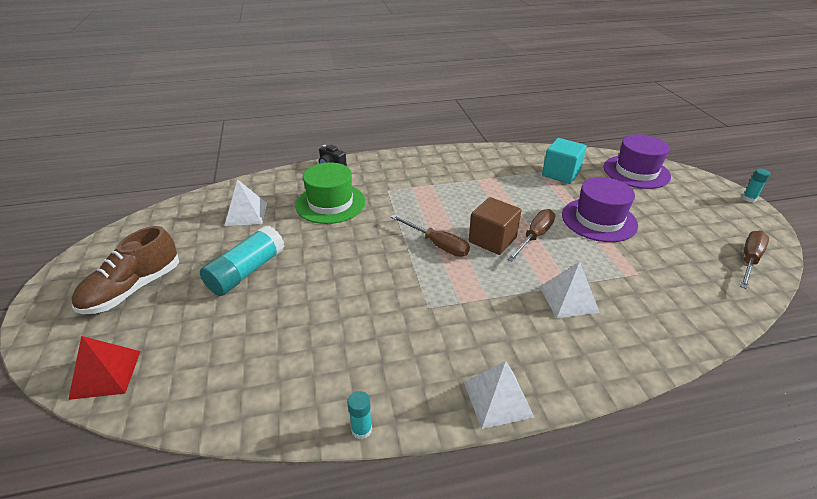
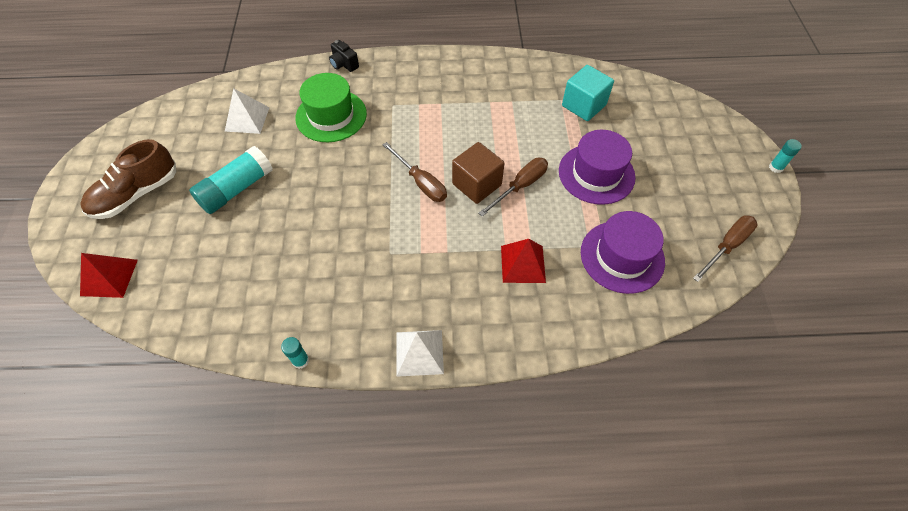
camera: 10 degrees right, 20 degrees up
(568, 299) = (523, 264): white pyramid -> red pyramid
(636, 172) = (669, 113): purple hat -> purple hat (622, 256)

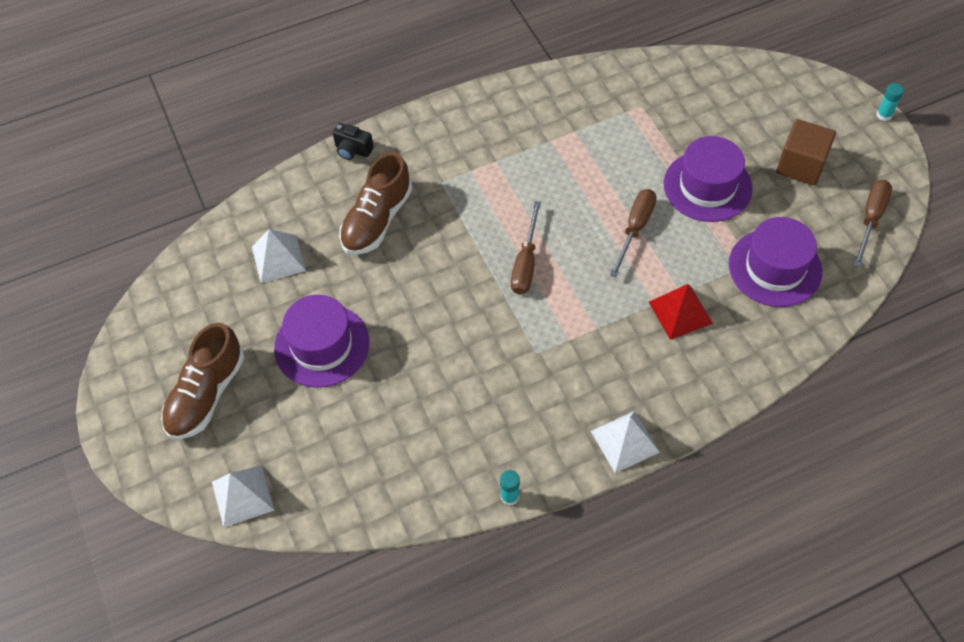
camera: 20 degrees left, 0 degrees up
(109, 277) = (243, 495): red pyramid -> white pyramid
(236, 189) = (322, 345): turquoise glue stick -> purple hat
(331, 116) = (377, 220): green hat -> brown shoe
(421, 182) = (526, 263): brown screwdriver -> brown screwdriver turned 75 degrees clockwise
(477, 184) = (587, 243): brown cube -> brown cube (801, 165)
(583, 105) = (656, 110): turquoise cube -> none

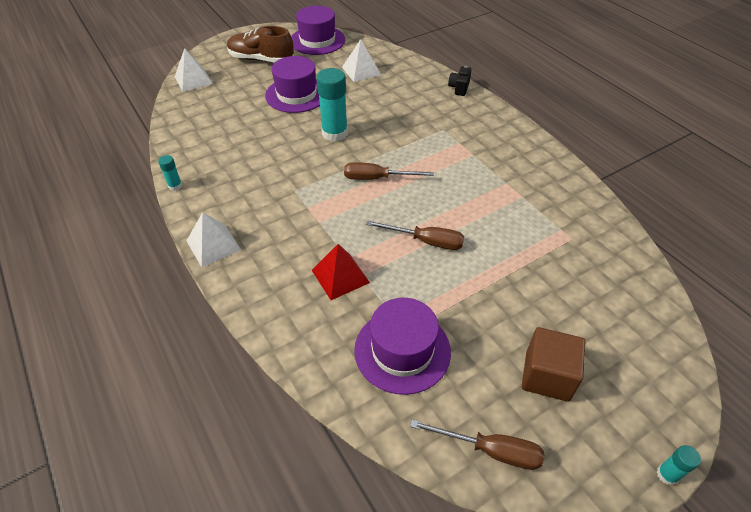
camera: 80 degrees right, 10 degrees down
(377, 220) = (401, 105): brown shoe -> none
(427, 302) = (334, 133): none -> turquoise glue stick
(707, 186) = (490, 292): purple hat -> purple hat (317, 40)

